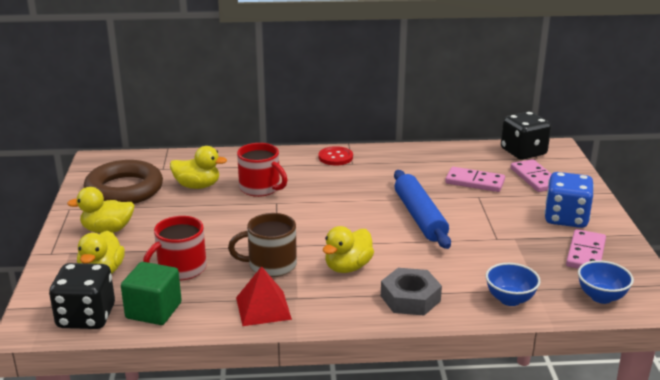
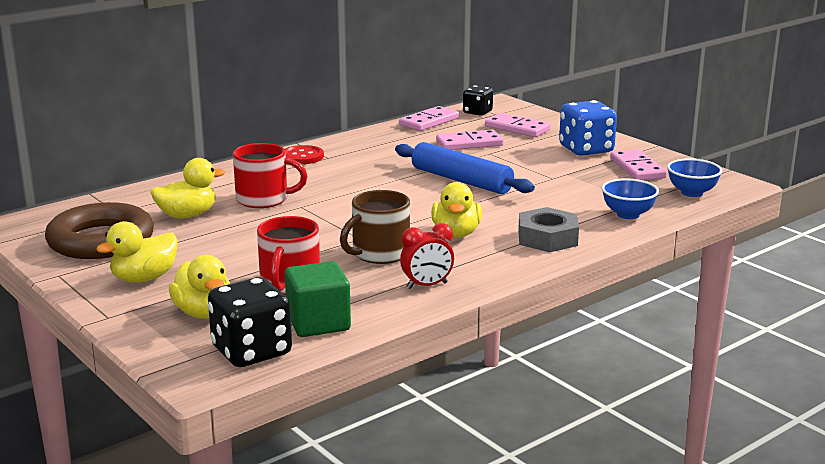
camera: 35 degrees left, 5 degrees down
(263, 308) = (427, 286): red pyramid -> red clock
(471, 151) = (429, 122): none -> pink domino
(523, 152) = (477, 112): black dice -> black dice, size x0.60

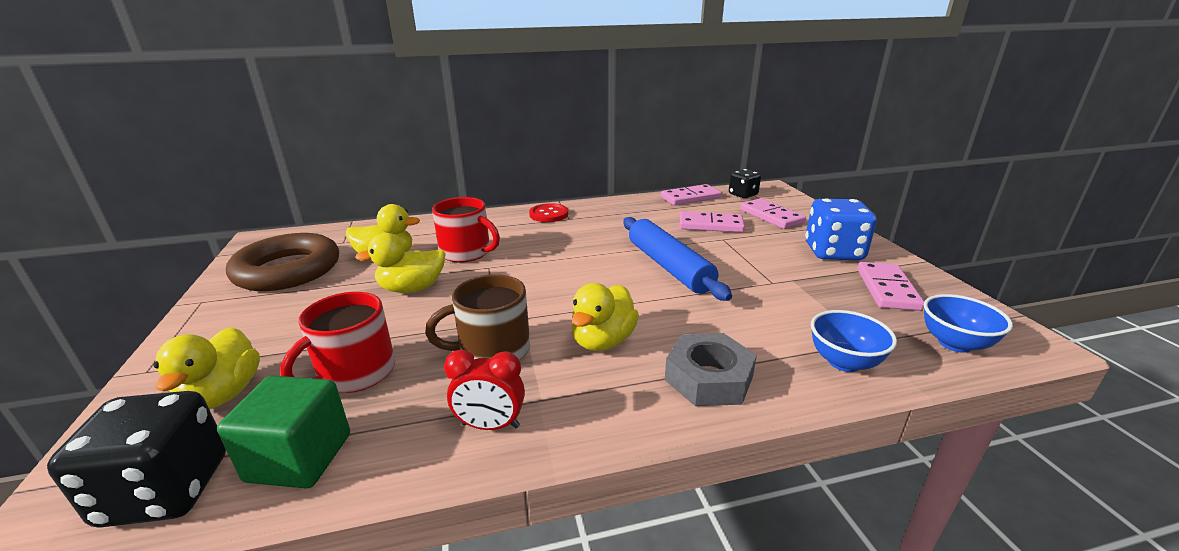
camera: 25 degrees right, 5 degrees up
(144, 278) = (250, 325): yellow duck -> yellow duck (412, 288)

